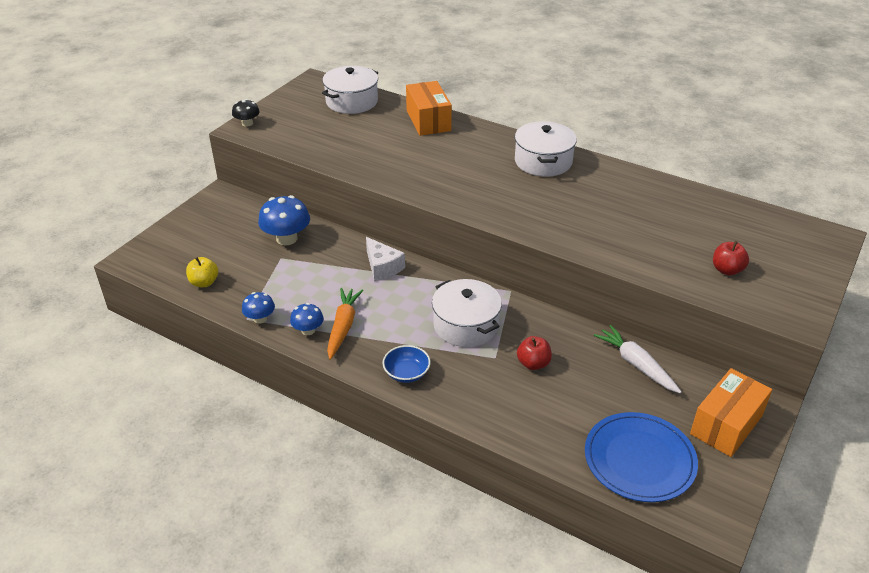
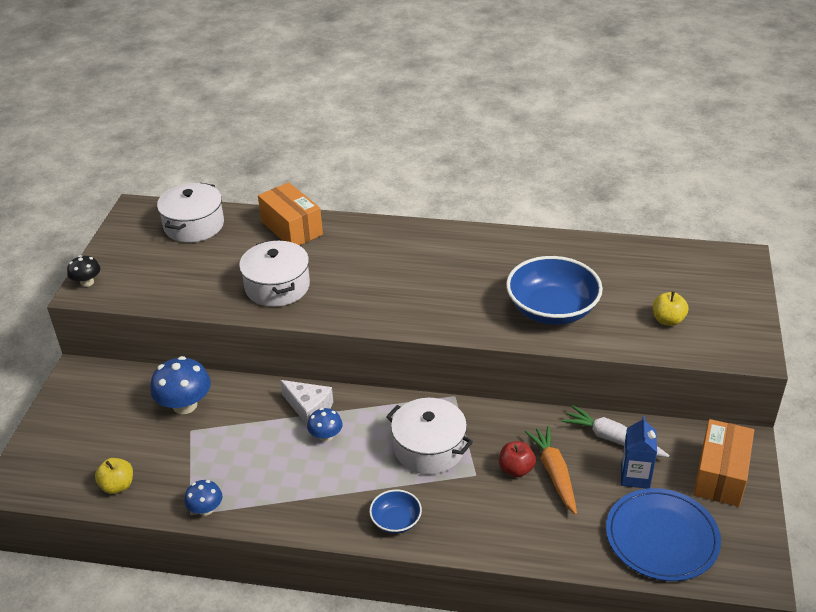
camera: 20 degrees left, 0 degrees up
(308, 330) = (266, 506): blue mushroom -> blue mushroom (326, 436)
(343, 327) = (302, 490): orange carrot -> orange carrot (554, 473)
(543, 161) = (436, 247): white pot -> white pot (277, 286)
(619, 234) = (552, 309): none -> blue bowl
(641, 401) = (635, 476): none -> blue carton
(727, 270) = (668, 320): red apple -> yellow apple

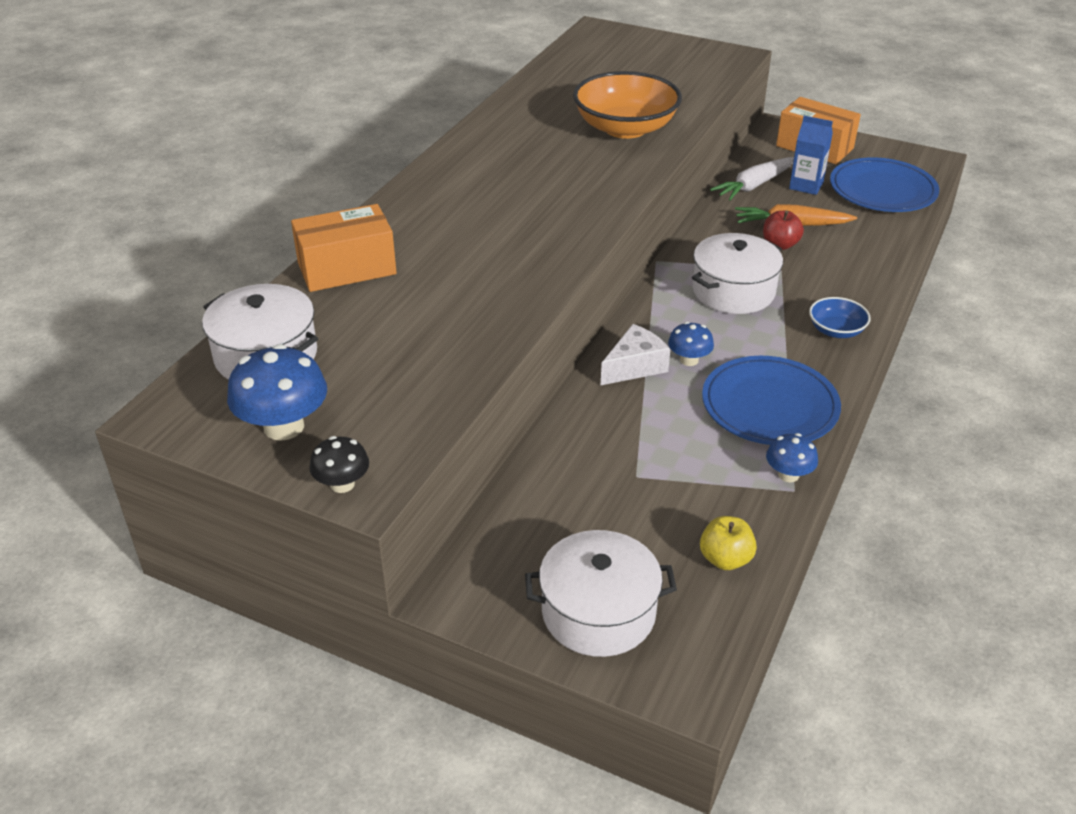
camera: 75 degrees left, 0 degrees up
(185, 405) = (583, 477): blue mushroom -> blue mushroom (284, 427)
(277, 286) = (475, 295): white pot -> white pot (598, 612)
(283, 489) = (769, 405): none -> blue plate
(552, 309) = (625, 128): blue bowl -> orange bowl
(668, 320) = (671, 78): yellow apple -> none

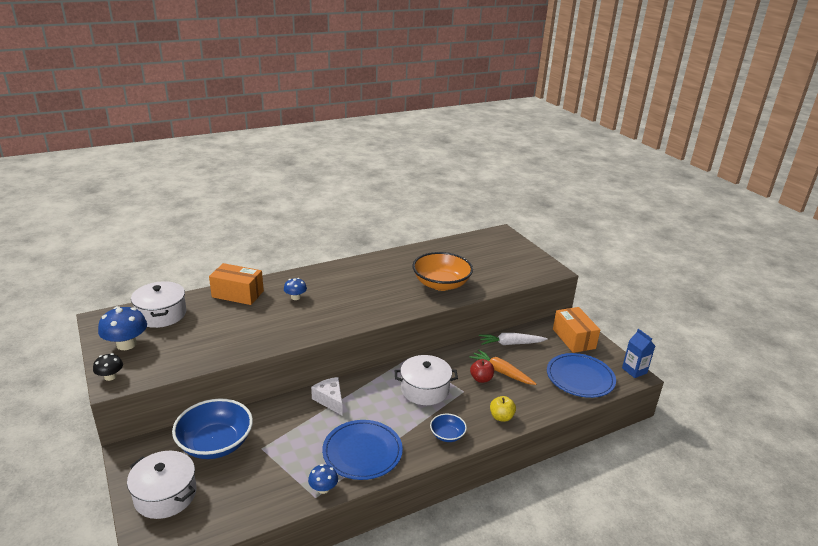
camera: 35 degrees right, 10 degrees down
(564, 508) = (215, 443): none -> blue bowl
(635, 366) = (330, 400): white cheese -> white cheese turned 120 degrees counterclockwise
(689, 360) = (357, 410): blue mushroom -> blue mushroom (295, 297)
(725, 559) = (242, 507): yellow apple -> yellow apple (501, 417)
(806, 185) = (539, 356): blue carton -> blue carton (634, 370)

